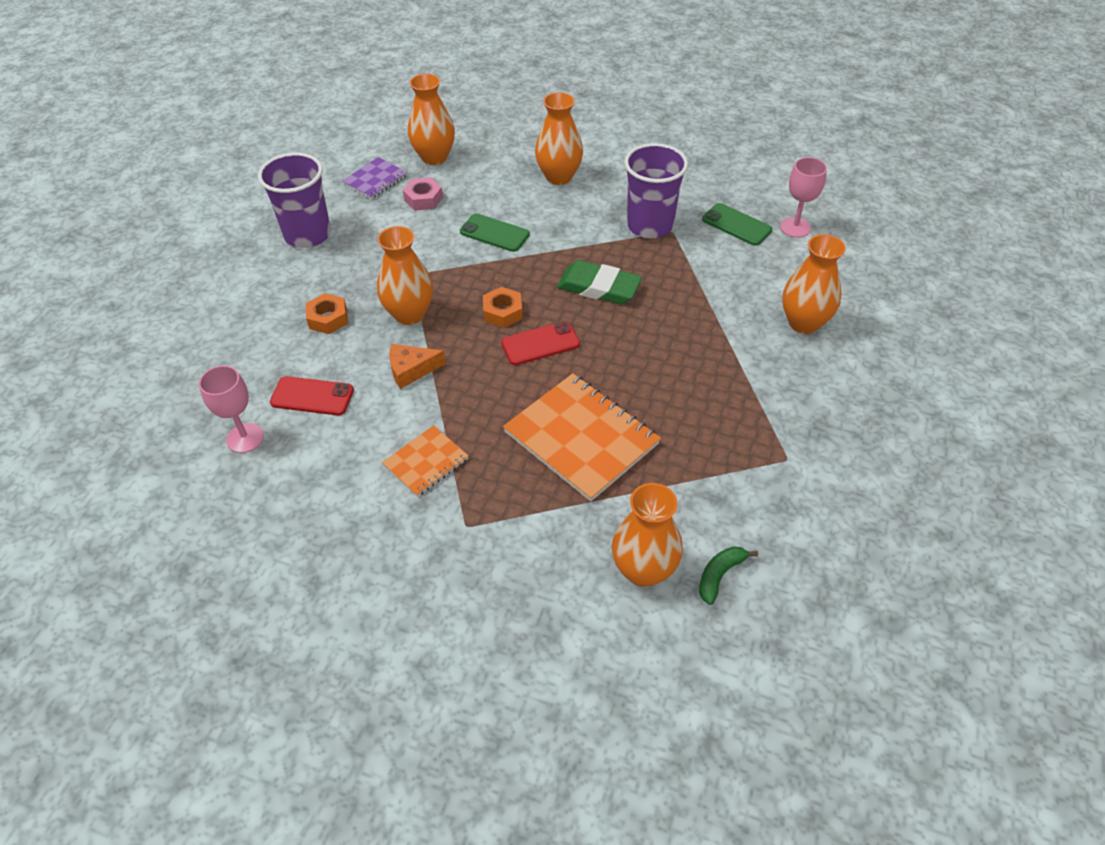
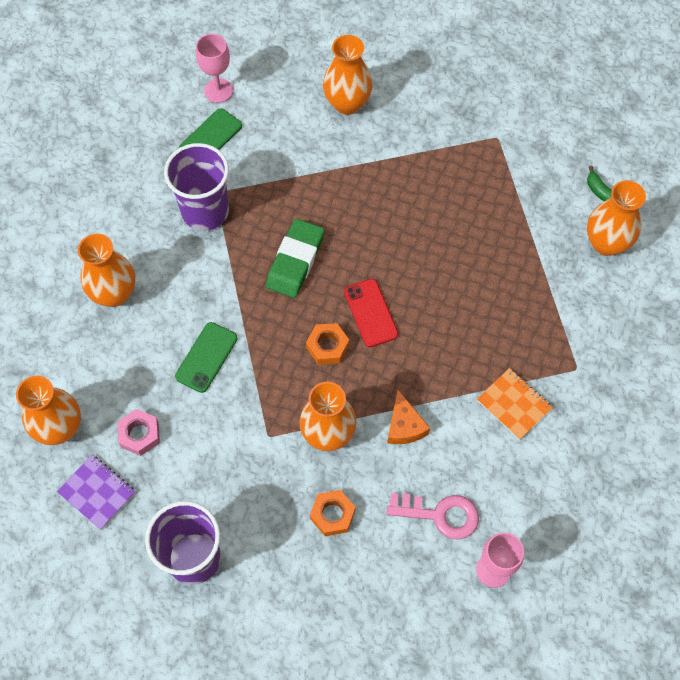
camera: 90 degrees left, 15 degrees up
(312, 396) = (440, 514): red phone -> pink key
(581, 438) = (482, 281): orange notebook -> none

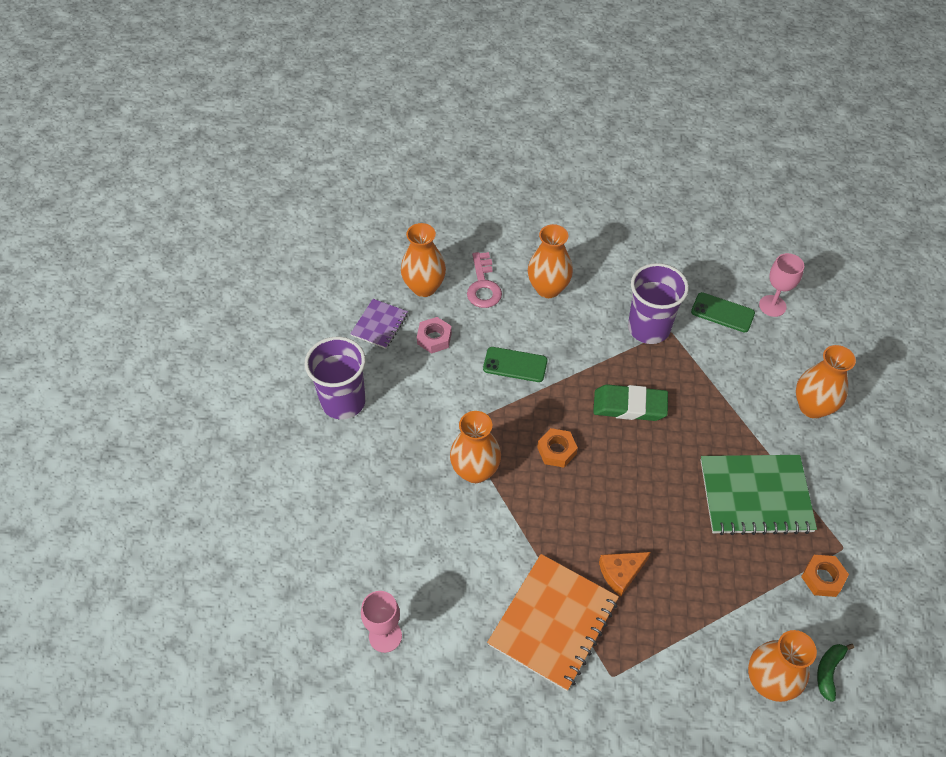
camera: 75 degrees right, 10 degrees down
(332, 514) = (403, 492): orange nut -> orange nut (822, 578)
(370, 313) = (602, 477): red phone -> none
(404, 425) = (501, 530): orange cheese -> orange cheese (621, 573)
(428, 187) = (755, 496): none -> green notebook
(440, 514) = (426, 578): pink key -> pink key (483, 285)
(514, 404) = (553, 622): orange notebook -> orange notebook, size x1.86

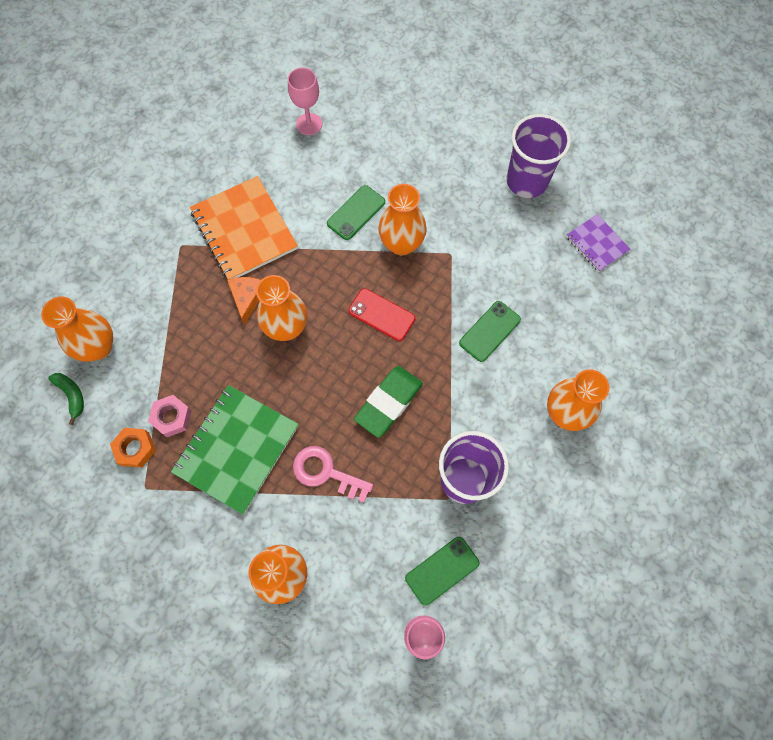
camera: 120 degrees right, 15 degrees up
(424, 287) = (624, 301): orange vase -> orange vase (286, 327)
(434, 338) = (557, 280): pink nut -> pink nut (172, 417)
(466, 528) = (356, 213): none -> green phone
(483, 285) = (600, 355): pink key -> pink key (326, 473)
(556, 451) = (381, 314): orange nut -> red phone

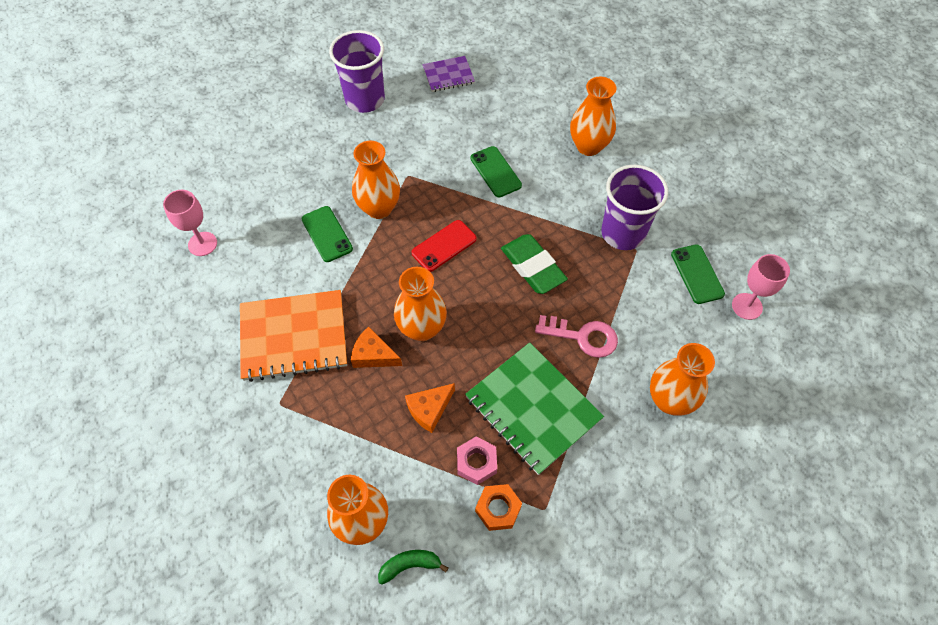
camera: 70 degrees left, 10 degrees down
(210, 362) = (429, 409): none -> orange cheese
(326, 473) = (582, 336): pink key -> pink key turned 120 degrees counterclockwise

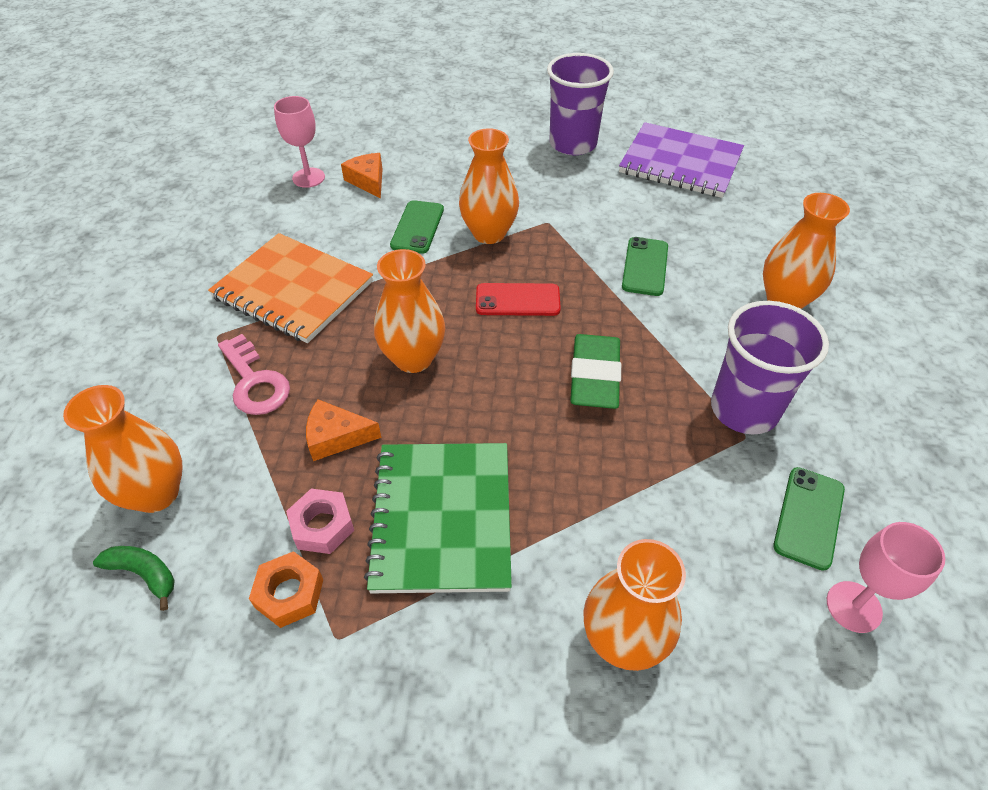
camera: 40 degrees right, 10 degrees down
(373, 355) = (342, 351): orange cheese -> orange cheese (368, 181)
(448, 75) = (680, 163): purple notebook -> purple notebook, size x1.86
(582, 336) = (580, 484): pink key -> pink key (255, 382)

